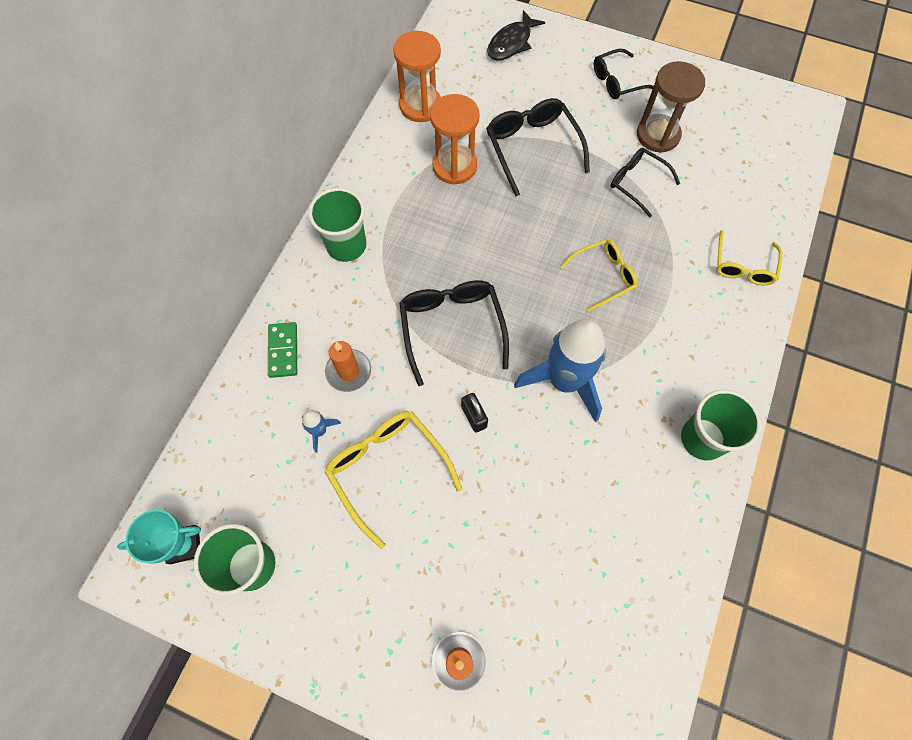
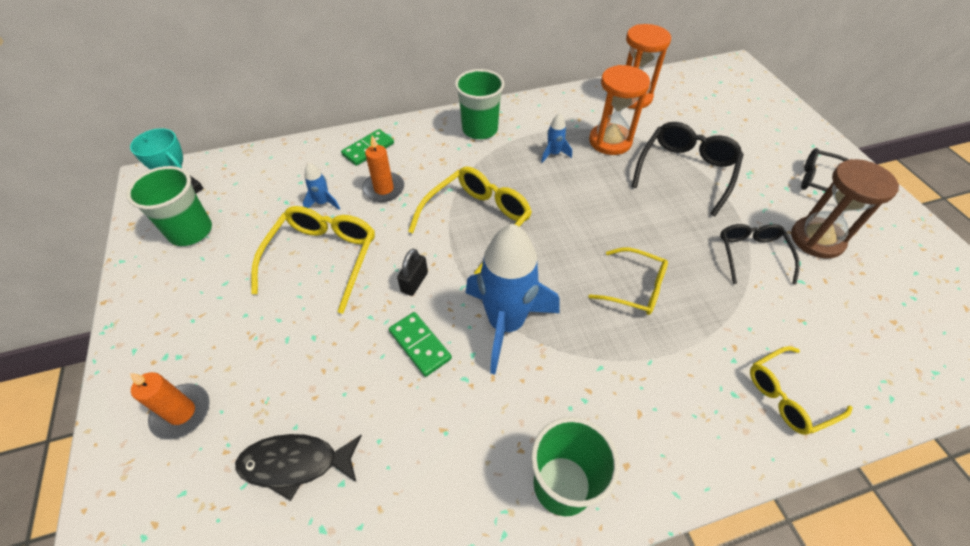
camera: 50 degrees right, 15 degrees down
(430, 216) = (554, 154): none -> blue rocket
(452, 327) = (477, 221): black glasses -> yellow glasses
(511, 43) = (751, 107): black fish -> black fish (295, 463)
(535, 452) = (420, 345): none -> green domino

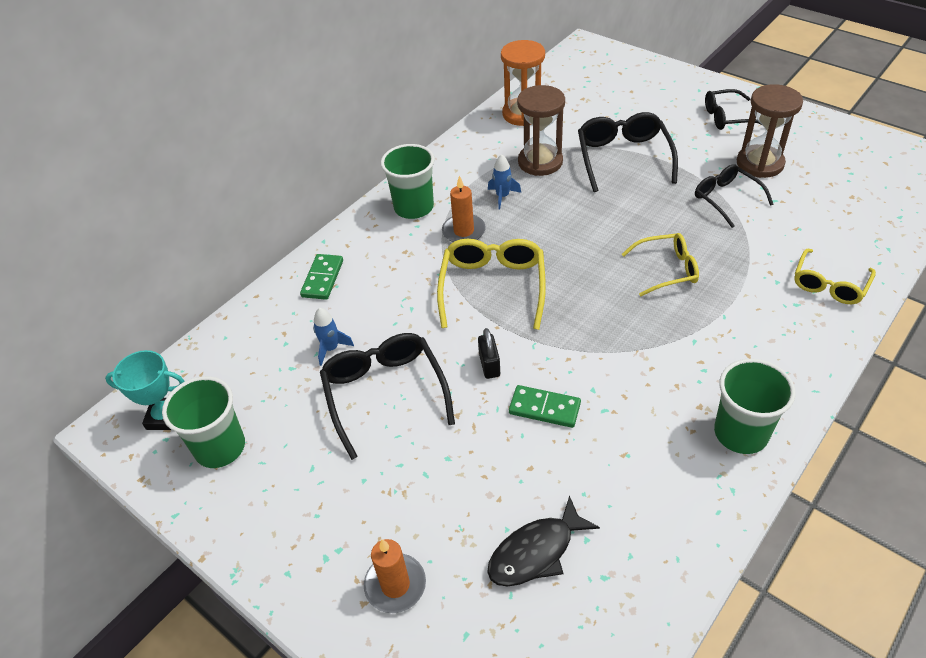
camera: 30 degrees left, 5 degrees down
(323, 258) = (385, 393): yellow glasses -> black glasses
(384, 189) = (377, 305): orange candle -> orange candle (463, 231)
(506, 324) = (596, 352): blue rocket -> none
(610, 141) = (540, 162): orange hourglass -> brown hourglass

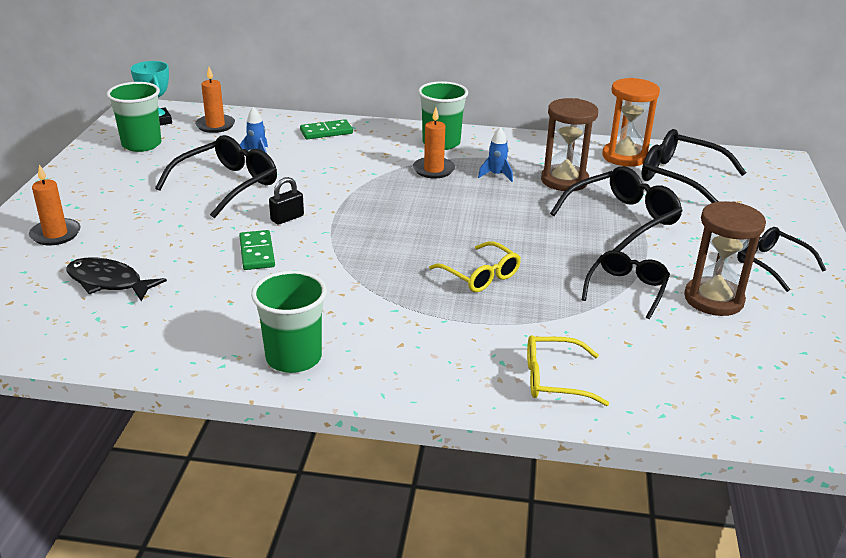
camera: 55 degrees right, 15 degrees down
(227, 365) = (215, 125): none -> orange candle
(493, 287) = (378, 198): yellow glasses -> none
(577, 101) = (680, 177): none -> black glasses

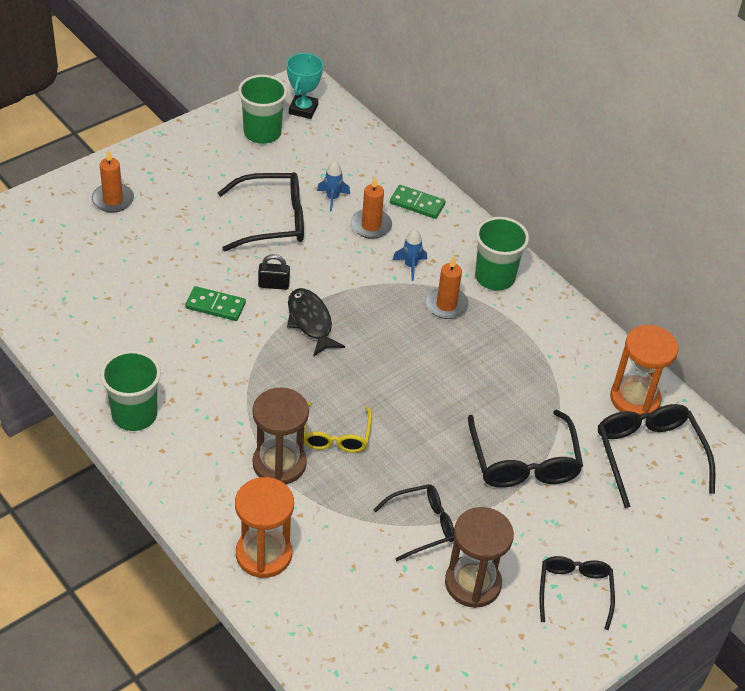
camera: 40 degrees right, 15 degrees up
(108, 282) = (99, 270): black fish -> black fish (310, 322)
(215, 125) = (340, 142): orange candle -> orange candle (371, 226)
(257, 253) = (215, 306): green domino -> green domino turned 75 degrees clockwise
(496, 175) = (489, 345): blue rocket -> blue rocket (410, 266)
(554, 379) = (264, 554): yellow glasses -> orange hourglass
(564, 180) = (538, 389): brown hourglass -> brown hourglass (279, 464)
(622, 219) = (523, 462): black glasses -> black glasses turned 75 degrees clockwise

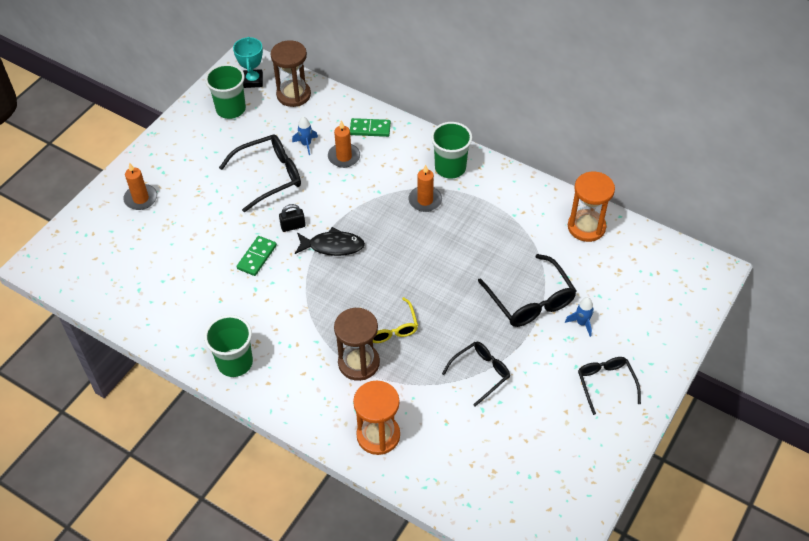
camera: 15 degrees left, 5 degrees up
(215, 306) = (257, 257): green domino -> green domino turned 60 degrees counterclockwise
(310, 322) = (333, 246): black fish -> black fish turned 135 degrees clockwise
(410, 266) = (386, 179): blue rocket -> blue rocket (582, 323)
(473, 583) = (534, 403): brown hourglass -> brown hourglass (293, 95)
(649, 455) = (613, 265): black glasses -> none

